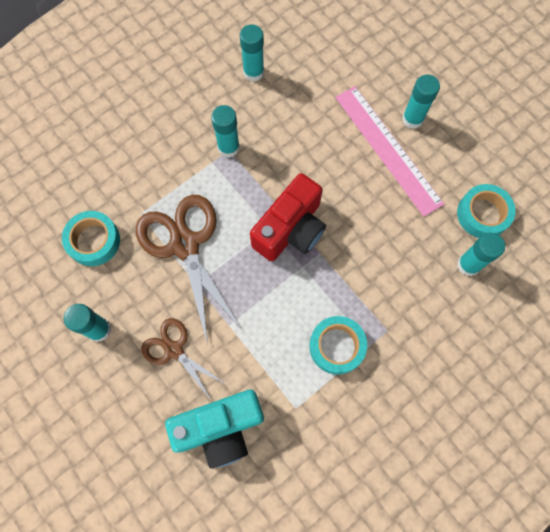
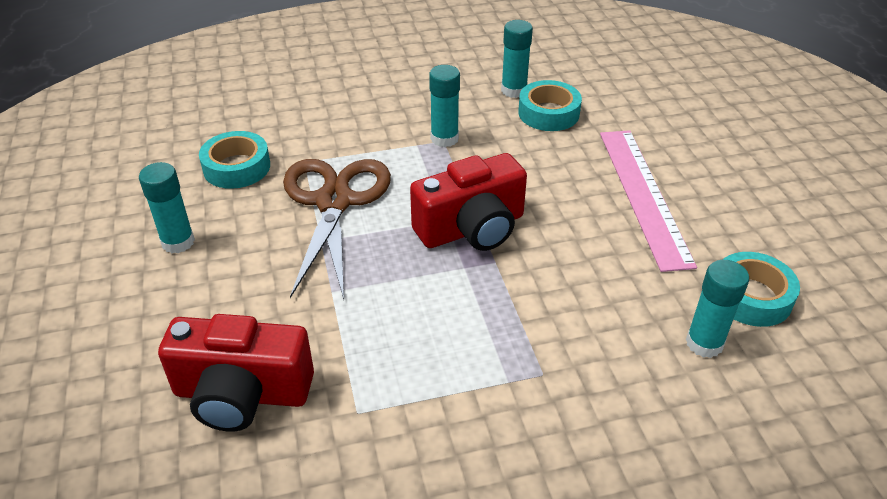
camera: 25 degrees right, 30 degrees down
(174, 350) = (247, 292): brown scissors -> none
(220, 428) = (242, 394): turquoise camera -> red camera
(336, 346) = (459, 365): turquoise tape -> turquoise tape (548, 113)
(412, 119) = (691, 178): turquoise glue stick -> none

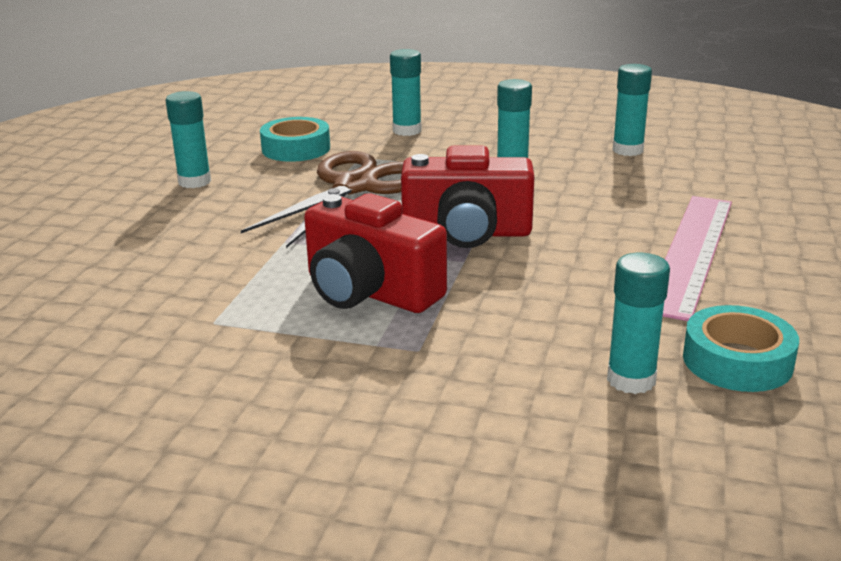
camera: 30 degrees right, 15 degrees down
(242, 394) = (134, 282): red camera -> red camera (369, 292)
(318, 115) = (407, 130): none -> turquoise glue stick
(548, 113) = (648, 172): turquoise tape -> none

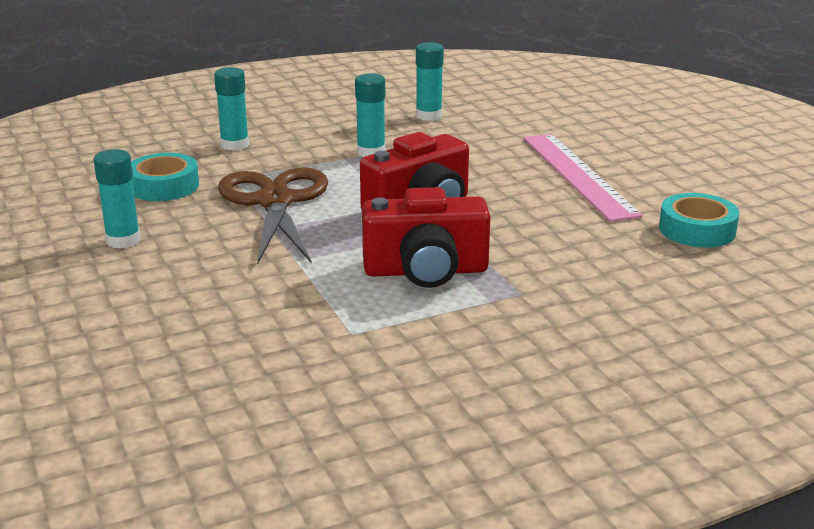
camera: 40 degrees left, 0 degrees up
(631, 380) = (663, 262): turquoise glue stick -> none

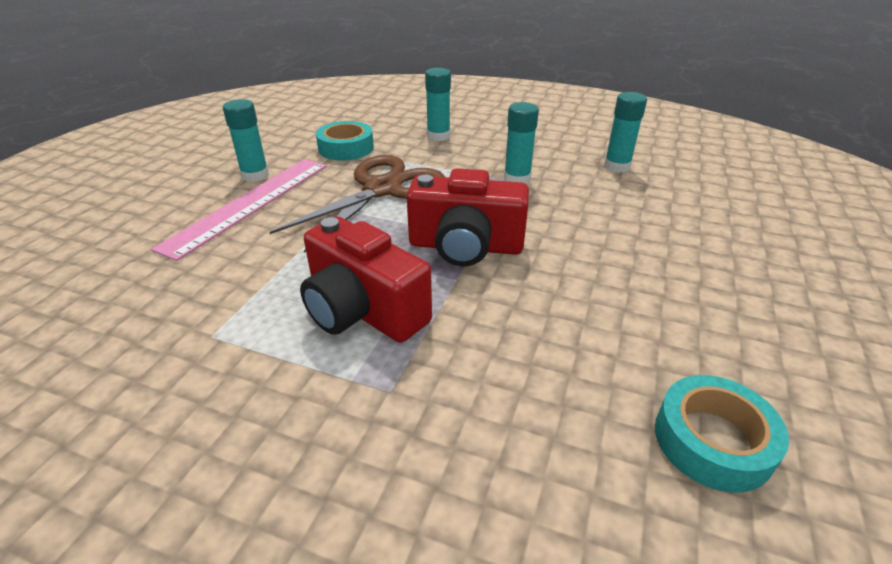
camera: 45 degrees right, 10 degrees up
(578, 175) = (668, 285): pink ruler -> pink ruler (249, 204)

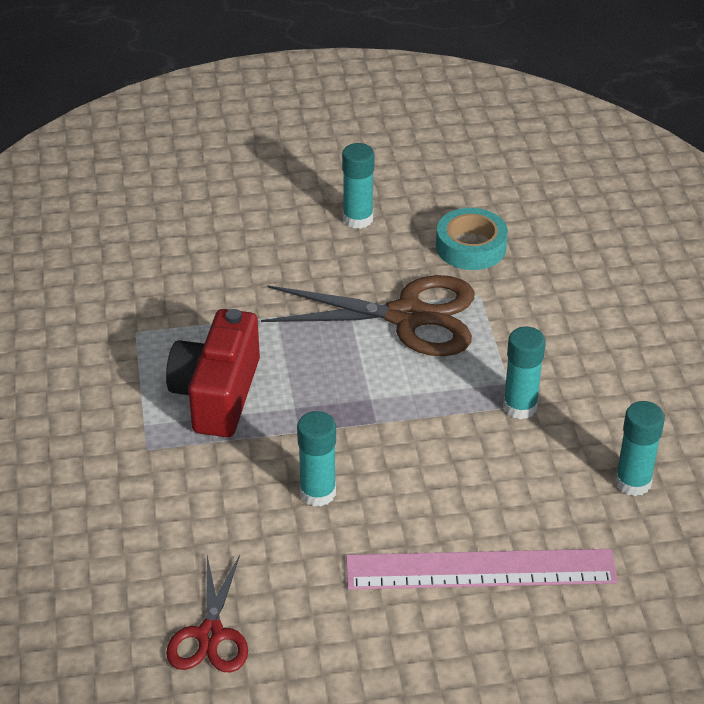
camera: 60 degrees right, 5 degrees up
(249, 204) = (307, 246): pink ruler -> pink ruler (480, 569)
(438, 136) = (570, 302): turquoise glue stick -> turquoise glue stick (318, 493)
(465, 246) = (353, 417): red camera -> none
(712, 441) = (210, 635): turquoise tape -> red scissors

